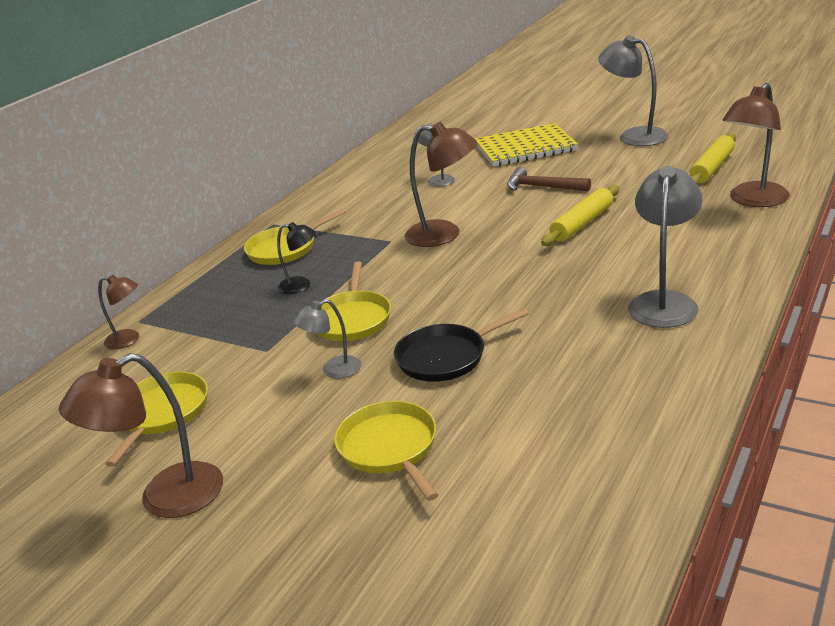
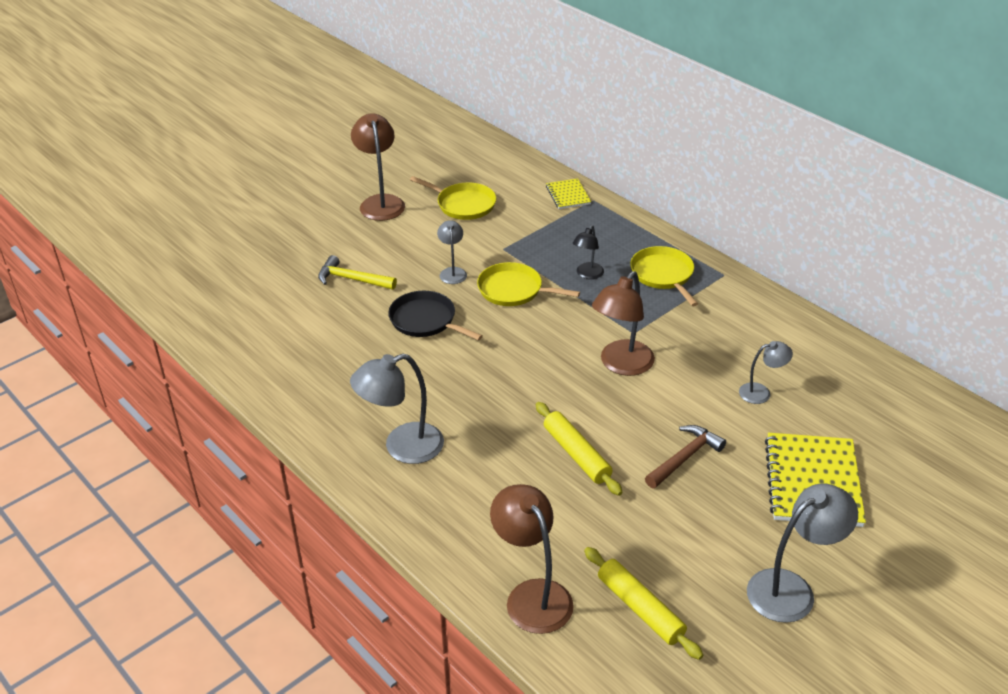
camera: 105 degrees right, 10 degrees up
(129, 340) = (568, 195): brown lamp -> yellow notebook
(390, 448) = (352, 279): yellow pan -> yellow hammer
(445, 357) = (425, 320): black pan -> black pan turned 45 degrees counterclockwise
(664, 302) = (402, 447): grey lamp -> grey lamp turned 120 degrees clockwise

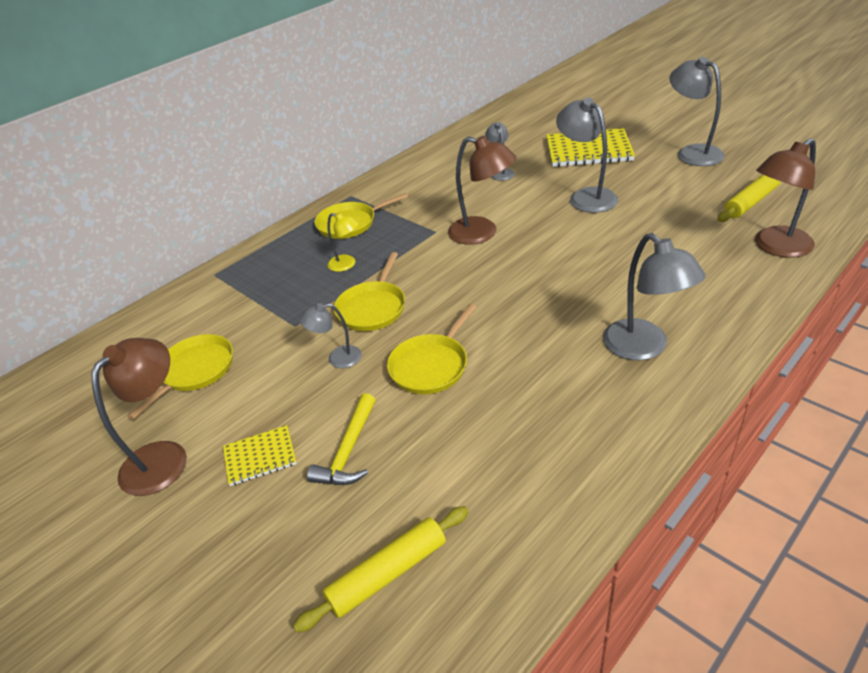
camera: 90 degrees left, 0 degrees up
(380, 202) = (164, 456): brown lamp -> brown lamp turned 135 degrees clockwise
(425, 320) = (431, 366): black pan -> yellow pan
(568, 195) = (200, 292): yellow notebook -> yellow notebook (260, 457)
(577, 454) = (605, 244): yellow rolling pin -> yellow rolling pin (387, 573)
(587, 274) = (347, 264): black lamp -> yellow lamp
(685, 457) = (586, 196): brown hammer -> grey lamp

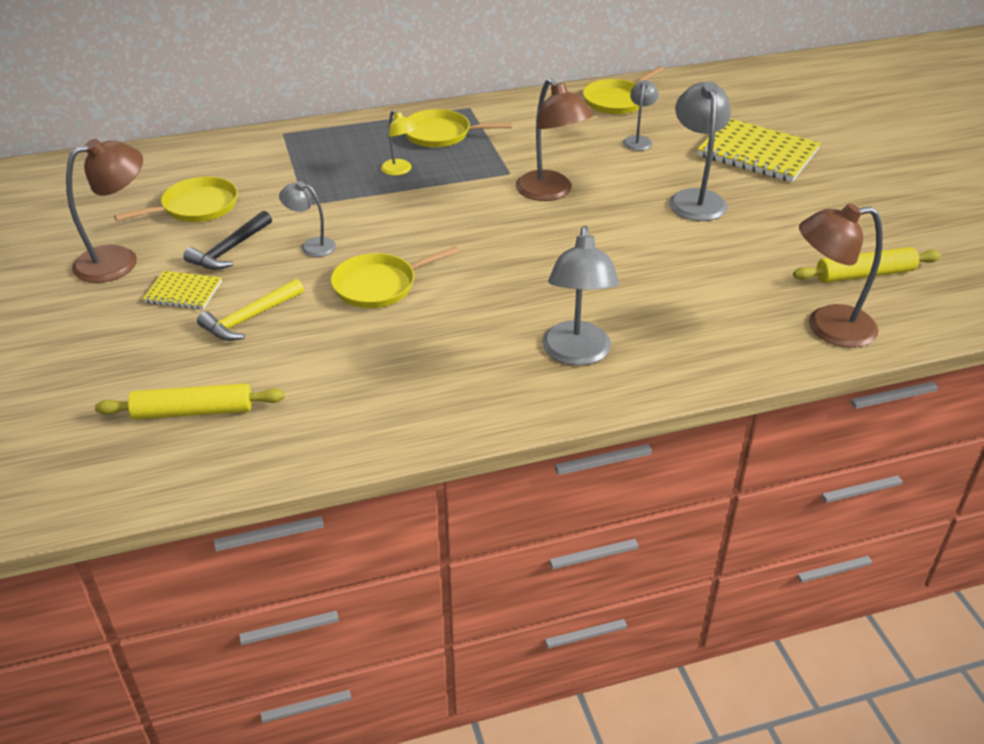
camera: 25 degrees right, 0 degrees up
(266, 396) = (229, 250): none -> black hammer
(372, 308) = (382, 217): yellow pan -> yellow pan (617, 101)
(692, 153) = (869, 199): grey lamp -> none

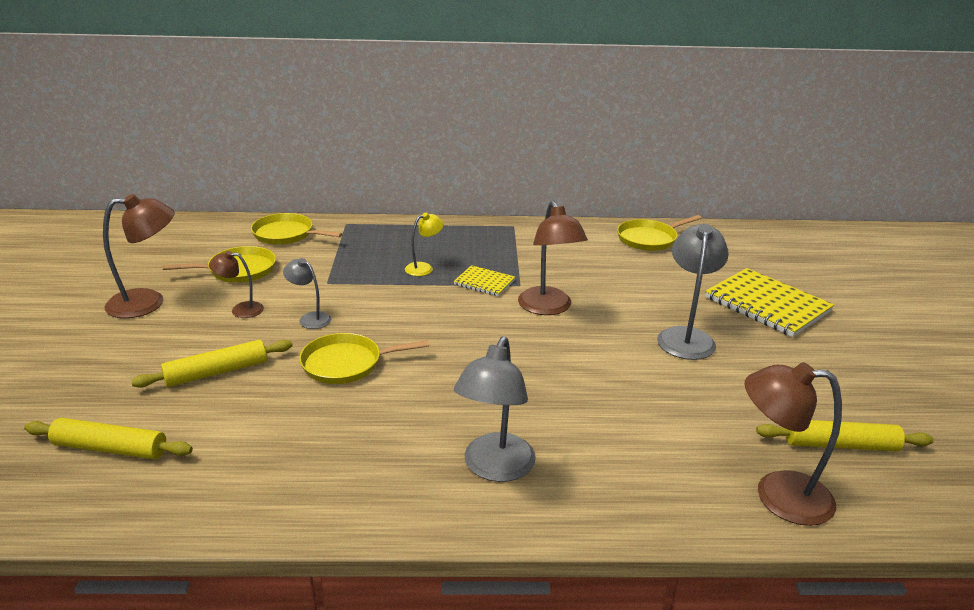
camera: 15 degrees right, 10 degrees down
(183, 292) = (179, 338): yellow notebook -> yellow notebook (484, 282)
(229, 250) = (240, 310): black hammer -> brown lamp
(249, 318) = (216, 372): yellow hammer -> yellow rolling pin
(400, 170) = (424, 268): yellow lamp -> yellow lamp turned 105 degrees counterclockwise
(440, 134) = (476, 243): yellow pan -> yellow pan (286, 234)
(638, 140) = (653, 275): grey lamp -> none

